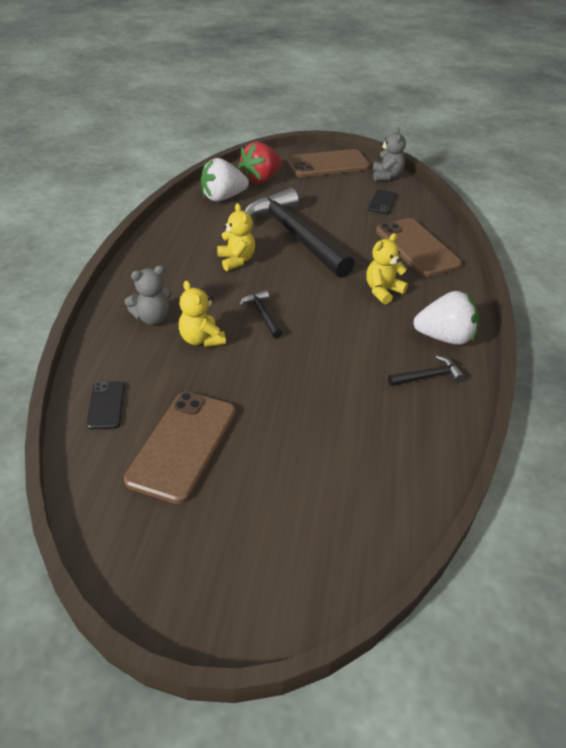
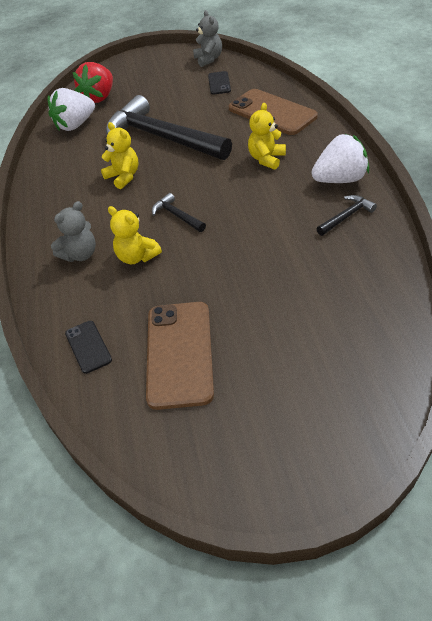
camera: 15 degrees left, 5 degrees up
(327, 164) = (151, 65): brown phone -> none

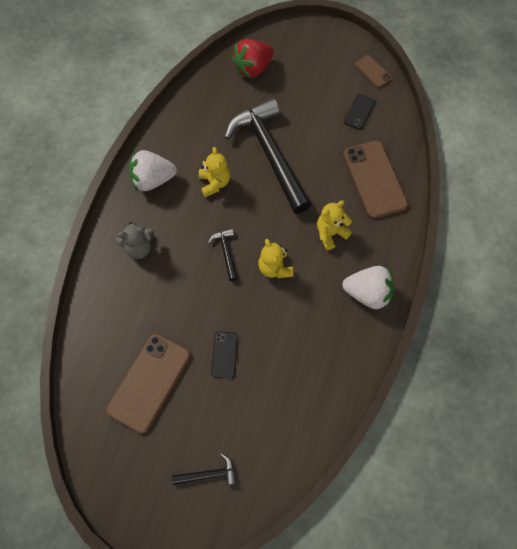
camera: 25 degrees right, 20 degrees up
(75, 125) = (214, 94): white strawberry -> white strawberry (153, 180)
(88, 347) = (98, 338): black phone -> black phone (224, 355)
(137, 257) = (174, 276): yellow teddy bear -> yellow teddy bear (275, 268)
(208, 59) = (373, 71): grey teddy bear -> brown phone
(346, 216) = (343, 335): black hammer -> black hammer (209, 474)

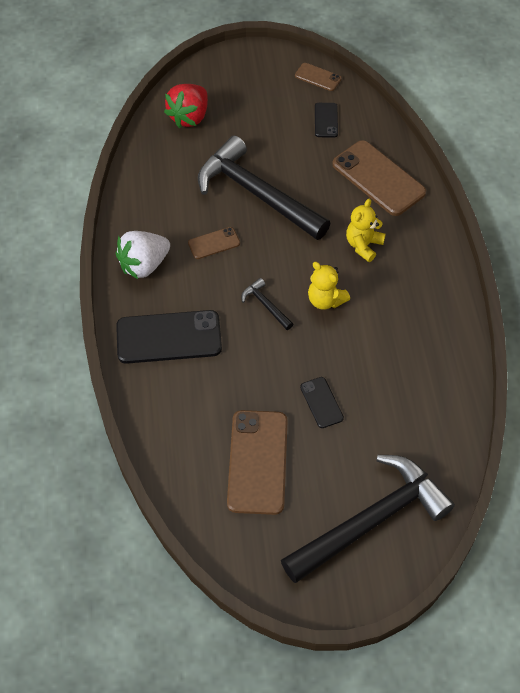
camera: 25 degrees left, 10 degrees down
(139, 248) = (169, 337): grey teddy bear -> black phone
(209, 474) = (371, 520): black hammer -> black hammer, size x2.46
(214, 183) = (214, 243): yellow teddy bear -> brown phone
(368, 293) = (432, 287): white strawberry -> none

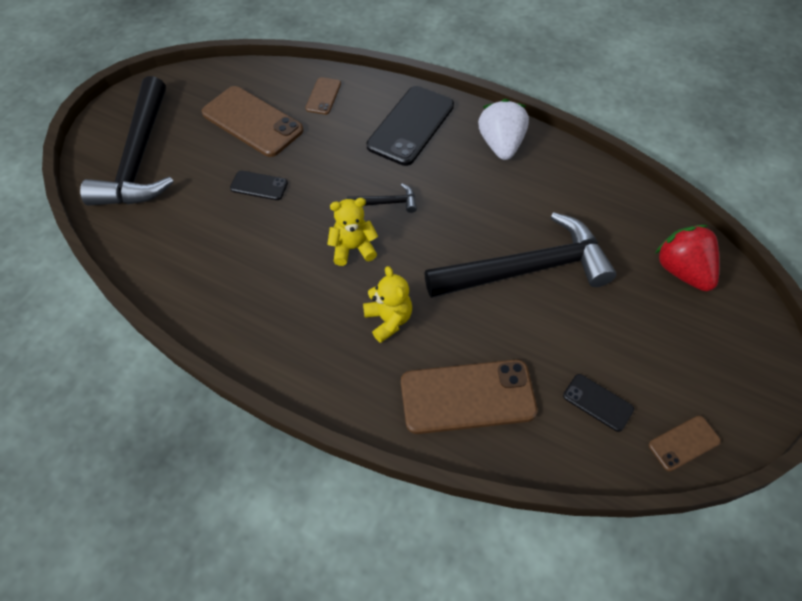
camera: 125 degrees right, 0 degrees up
(214, 243) = (488, 203): brown phone -> brown phone (323, 96)

